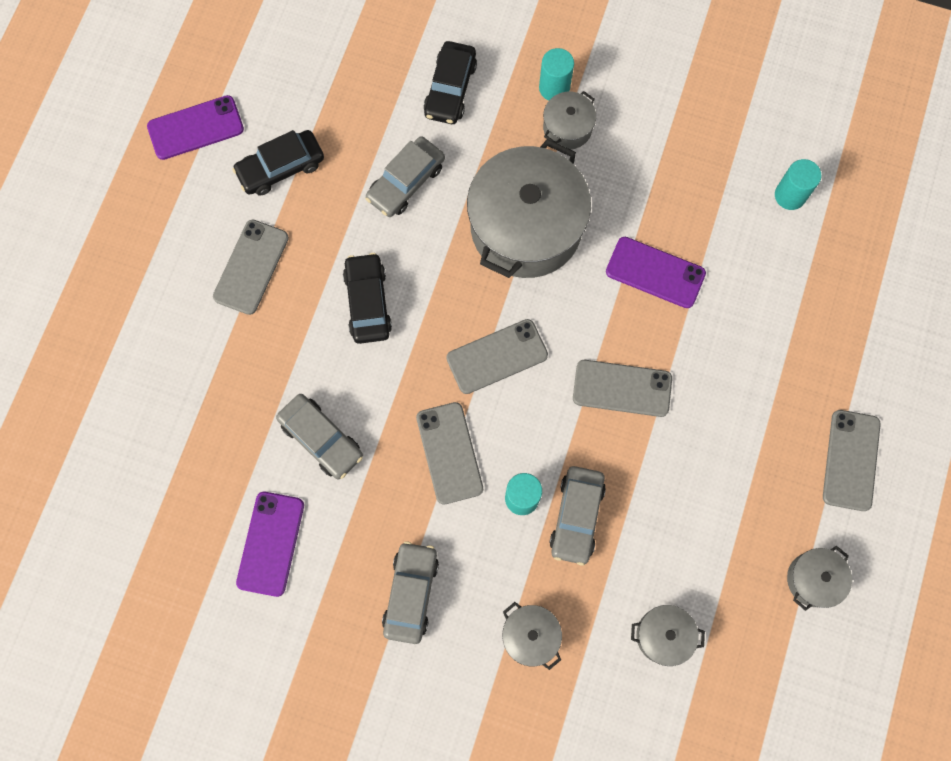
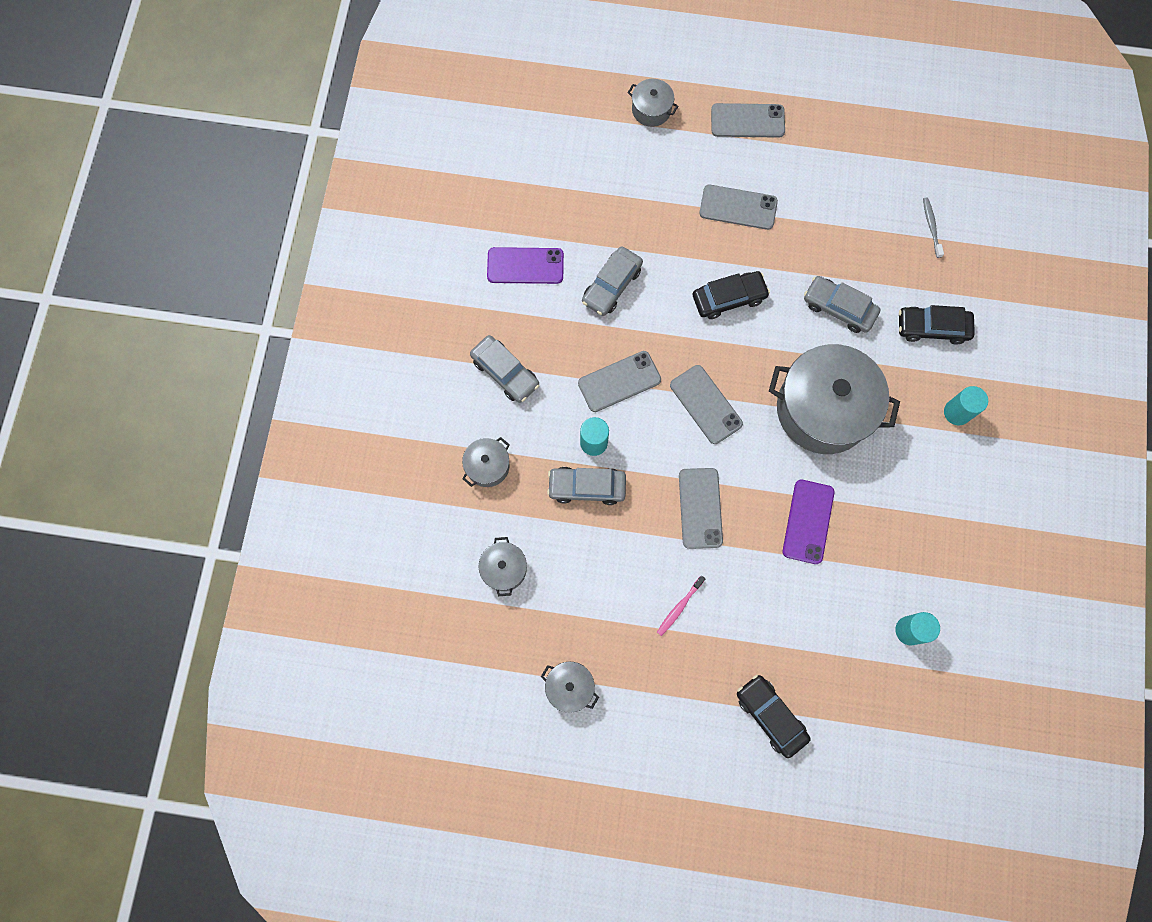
camera: 80 degrees right, 0 degrees up
(195, 128) = (844, 143): purple phone -> none
(281, 167) = (826, 212): black car -> black car (770, 716)
(326, 59) = (931, 226): none -> grey toothbrush
(411, 593) = (505, 372): grey car -> grey car turned 45 degrees clockwise
(567, 128) = (922, 429): grey pot -> grey pot (651, 110)
(735, 435) = (679, 607): none -> pink toothbrush
(851, 460) = (677, 710): grey phone -> grey phone (747, 121)

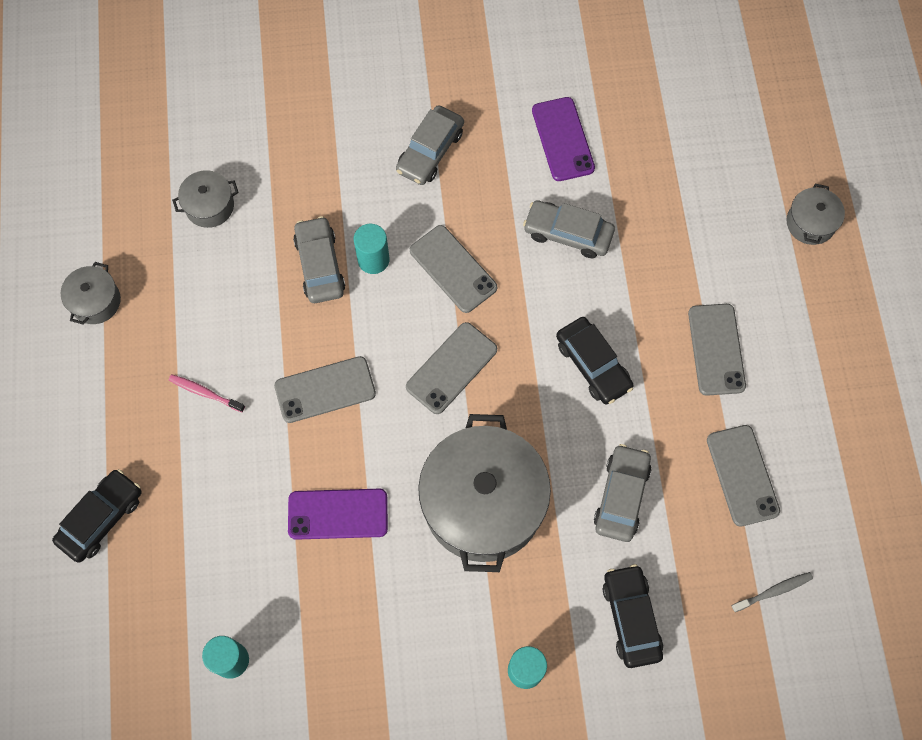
camera: 75 degrees right, 5 degrees down
(487, 466) = (319, 161): grey pot -> none
(747, 121) = (838, 335): grey phone -> grey phone (742, 475)

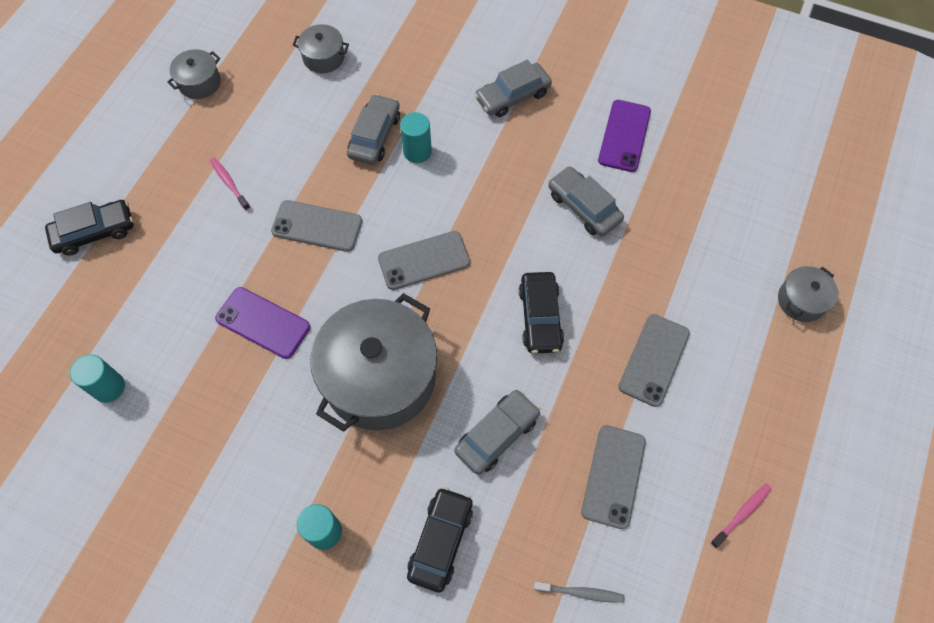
camera: 30 degrees right, 5 degrees down
(453, 269) = (474, 188): grey phone -> none
(864, 447) = (742, 514): none -> pink toothbrush

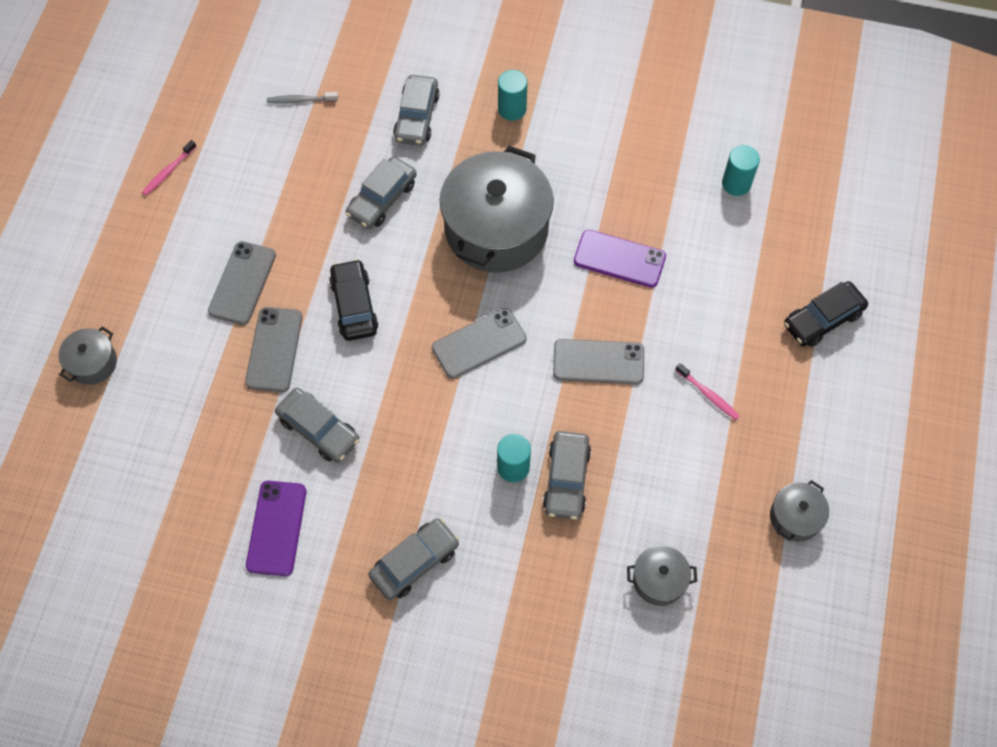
camera: 170 degrees right, 0 degrees up
(440, 541) = (417, 117): black car -> grey car
(613, 476) = (278, 183): grey phone -> grey phone (274, 349)

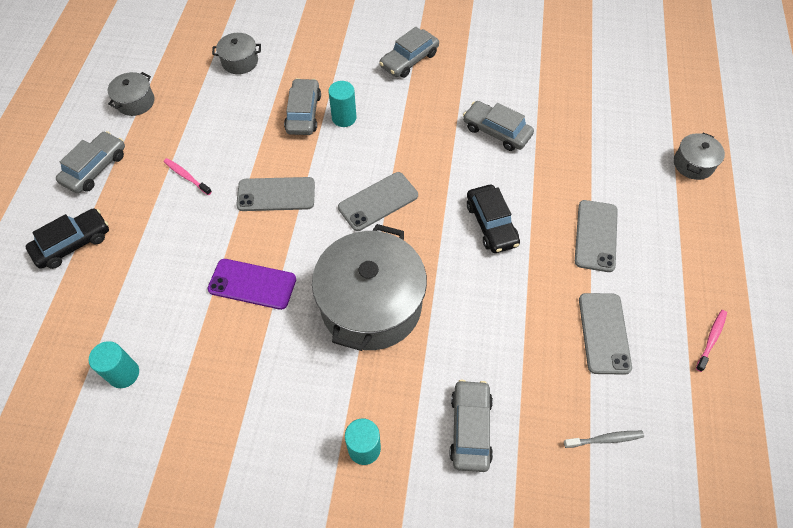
camera: 175 degrees right, 5 degrees down
(274, 349) = (549, 184): grey phone -> grey phone (604, 333)
(277, 528) = (509, 72): purple phone -> none
(382, 199) = (488, 327): grey car -> grey car (95, 168)

